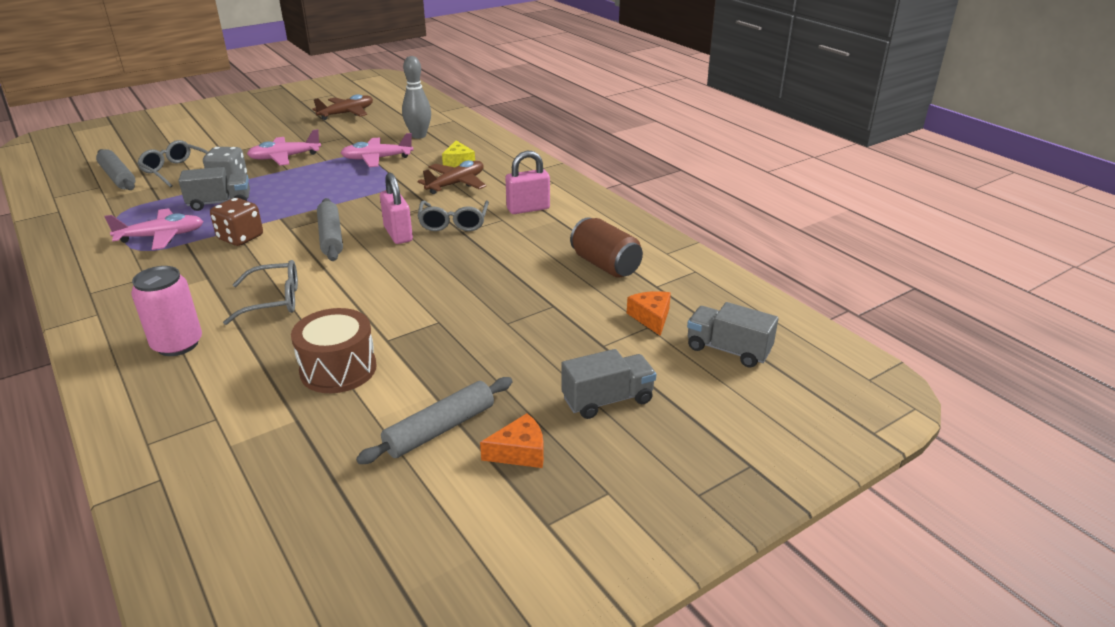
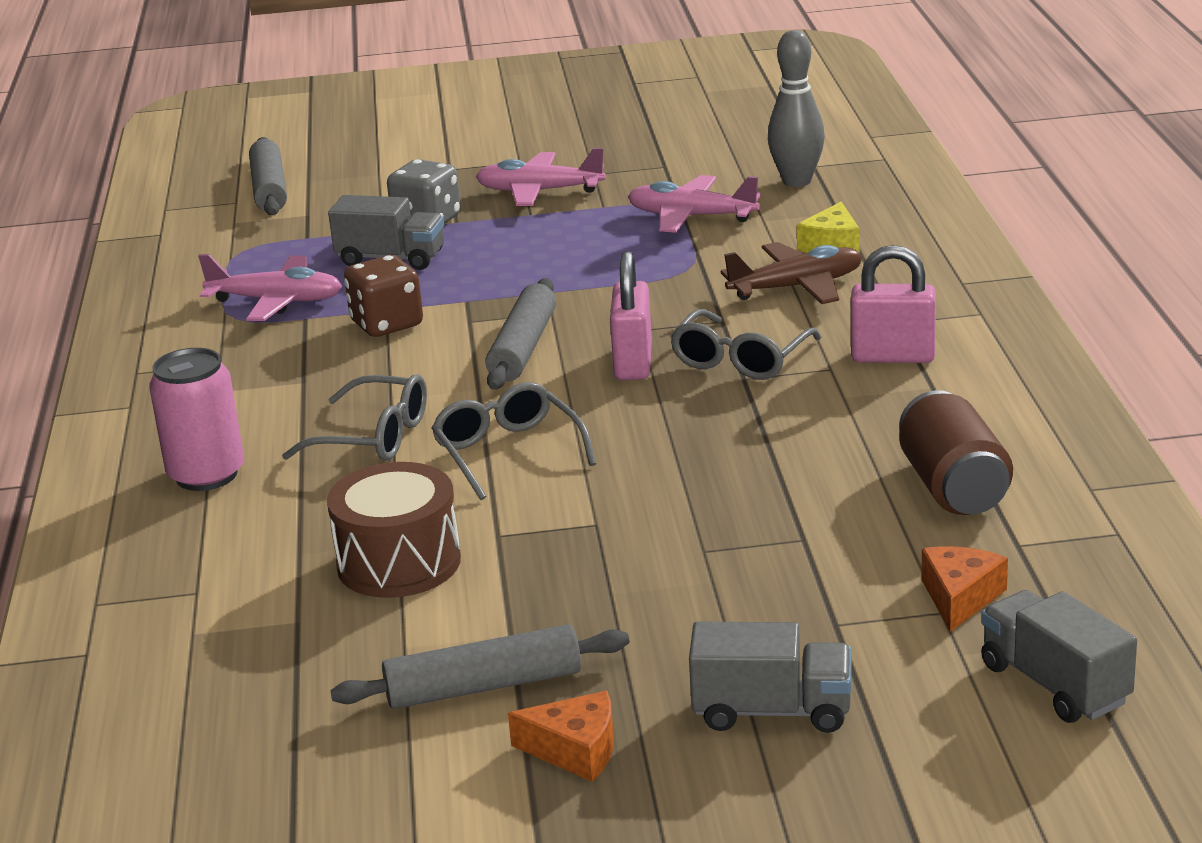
camera: 30 degrees right, 5 degrees down
(176, 170) = (359, 190): grey glasses -> grey glasses (508, 452)
(346, 113) = (697, 119): brown plane -> none

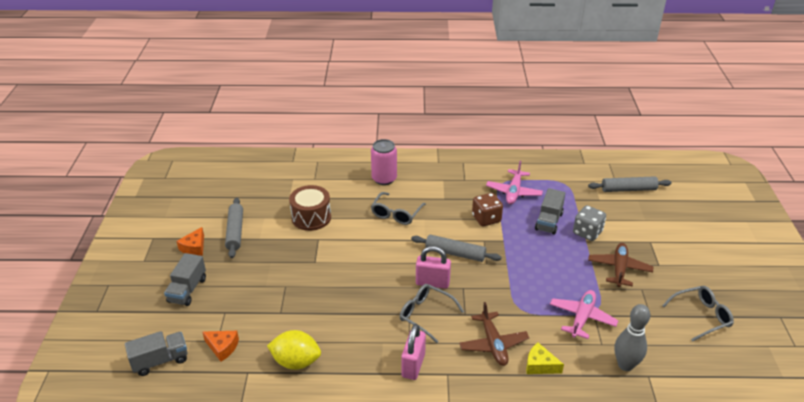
camera: 95 degrees right, 10 degrees up
(508, 452) = (372, 244): grey glasses -> grey glasses (701, 316)
(540, 191) = (619, 269): pink plane -> brown plane
(953, 487) = (296, 362): brown can -> yellow lemon

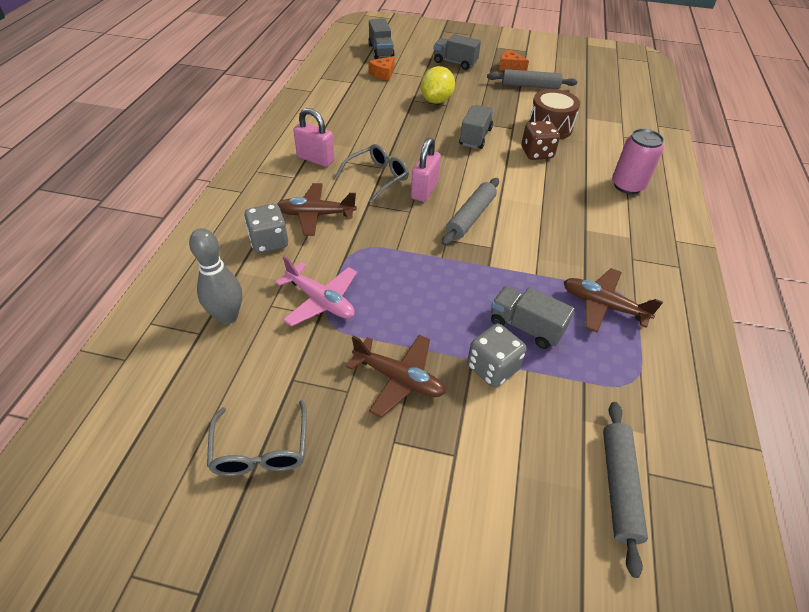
camera: 100 degrees right, 10 degrees up
(296, 362) = (351, 102): yellow lemon -> yellow lemon (436, 100)
(340, 261) = (475, 137): none -> grey truck
(396, 214) = (552, 184): grey glasses -> none
(486, 219) = (537, 259): brown dice -> brown dice (537, 153)
(513, 192) = (603, 306): pink plane -> brown plane
(540, 365) = (269, 242): yellow cheese -> grey dice

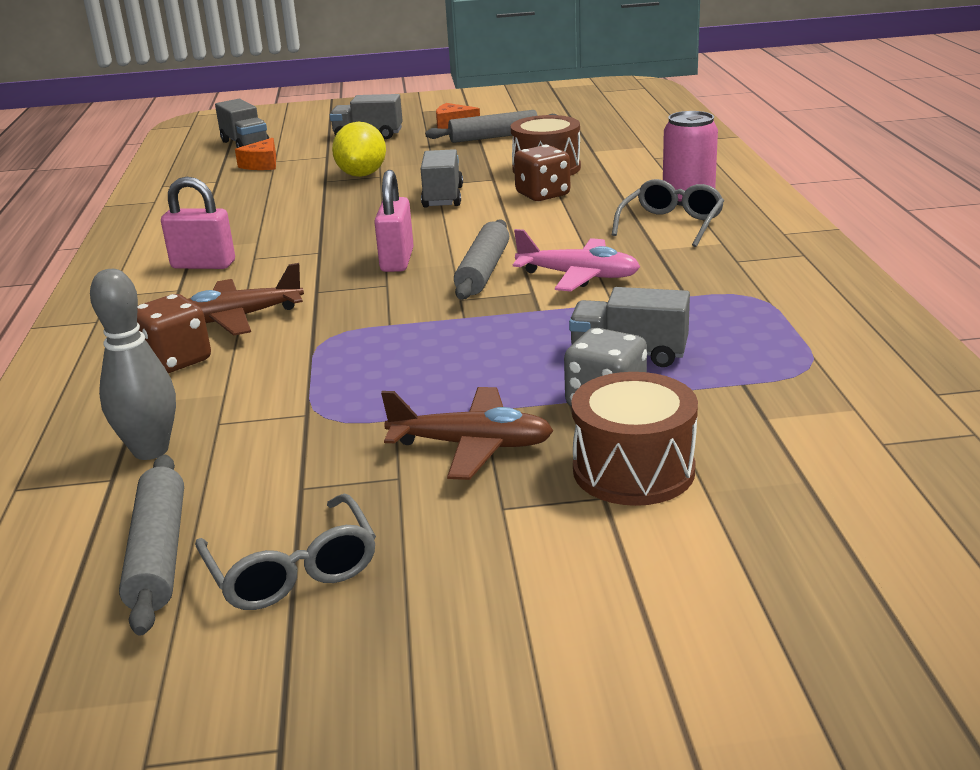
camera: 15 degrees left, 20 degrees down
(269, 242) = (176, 361): grey dice -> brown dice
(320, 300) = (298, 399): pink plane -> pink plane (578, 276)
(377, 177) = (315, 263): grey glasses -> grey glasses (671, 224)
(482, 438) = (633, 470): none -> brown drum
(603, 306) = (724, 310): brown plane -> none
(618, 486) = (851, 465): grey rolling pin -> grey rolling pin (158, 554)

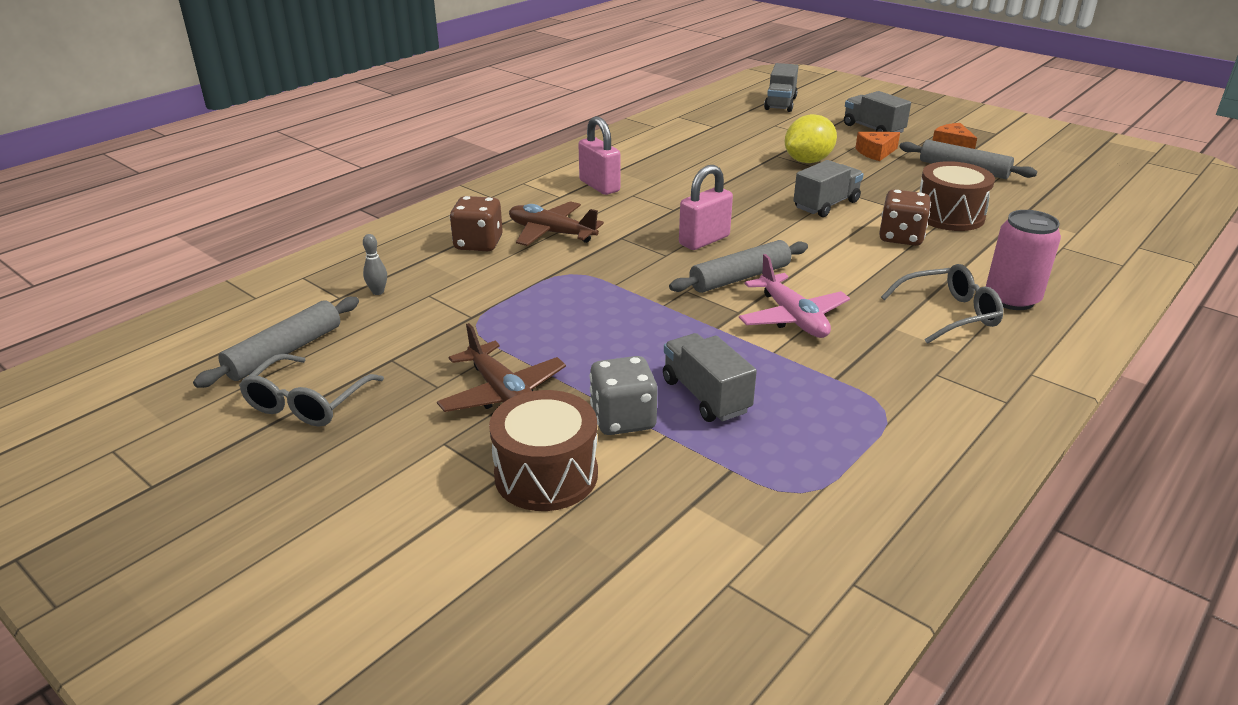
camera: 45 degrees right, 5 degrees up
(151, 450) = (378, 292): grey bowling pin -> grey bowling pin, size x0.47
(262, 164) = (761, 125): orange cheese -> orange cheese (875, 152)

